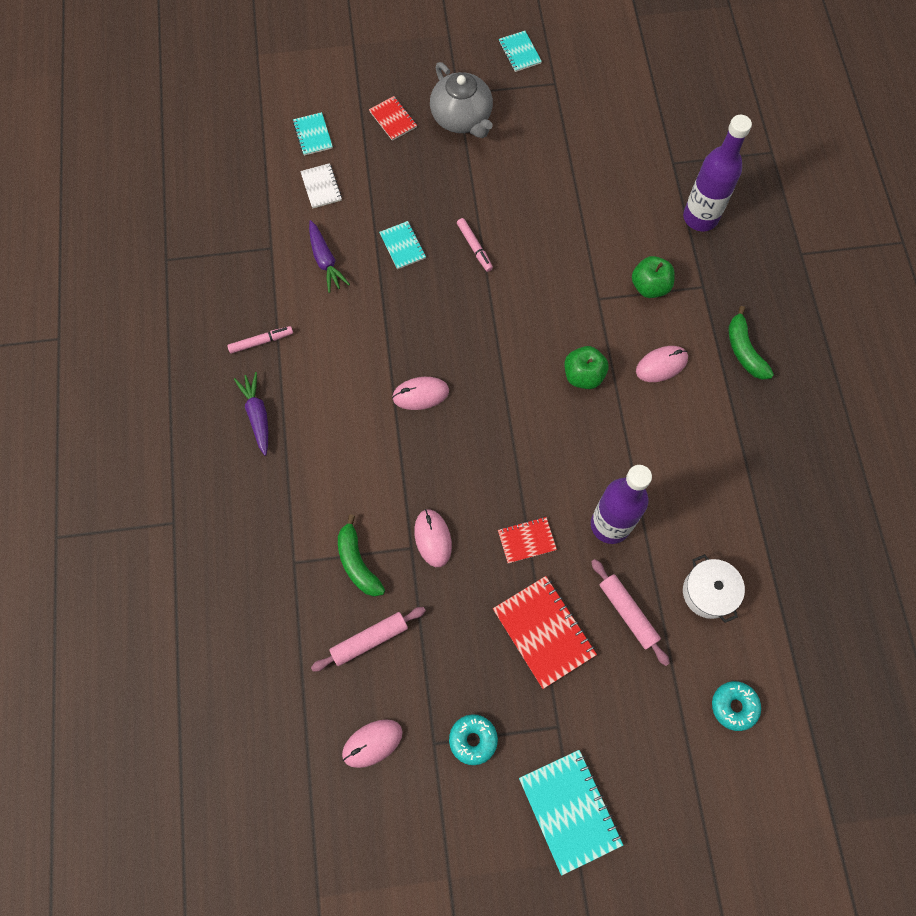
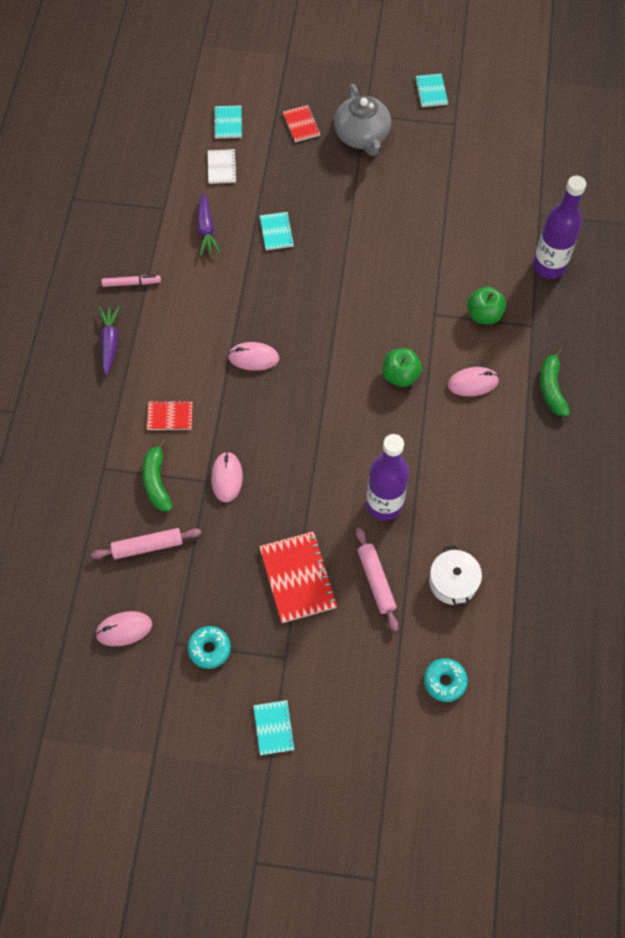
camera: 15 degrees right, 5 degrees down
(474, 247) = (339, 247): pink marker -> none
(526, 540) = (307, 499): red notebook -> red notebook (170, 416)
(570, 810) = (274, 728): turquoise notebook -> turquoise notebook, size x0.57

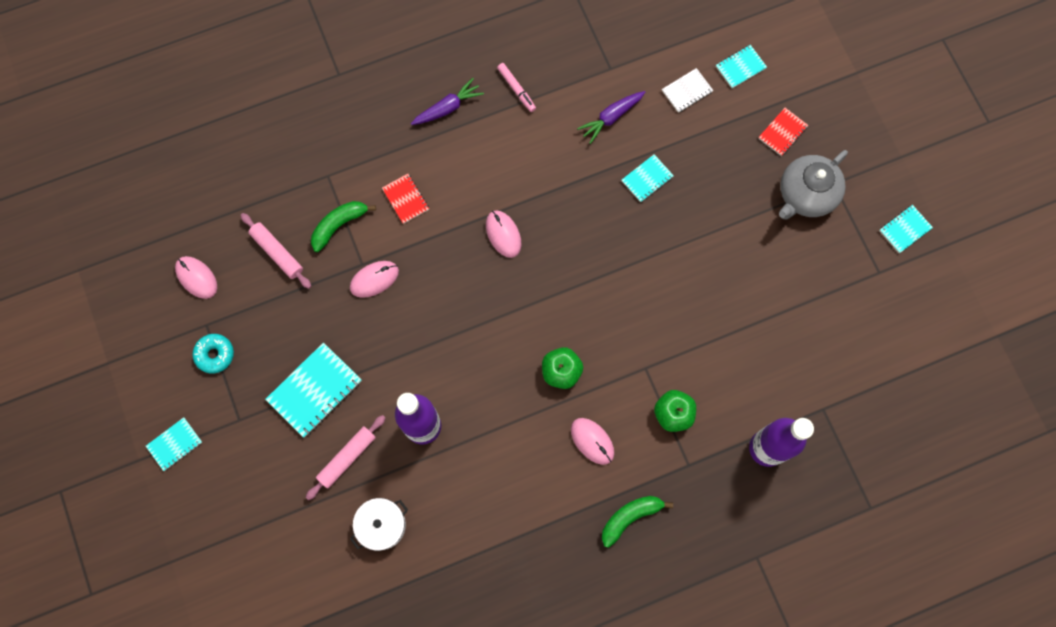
camera: 60 degrees right, 10 degrees up
(298, 578) = (315, 390): red notebook -> turquoise notebook
(444, 681) = (286, 565): turquoise donut -> none

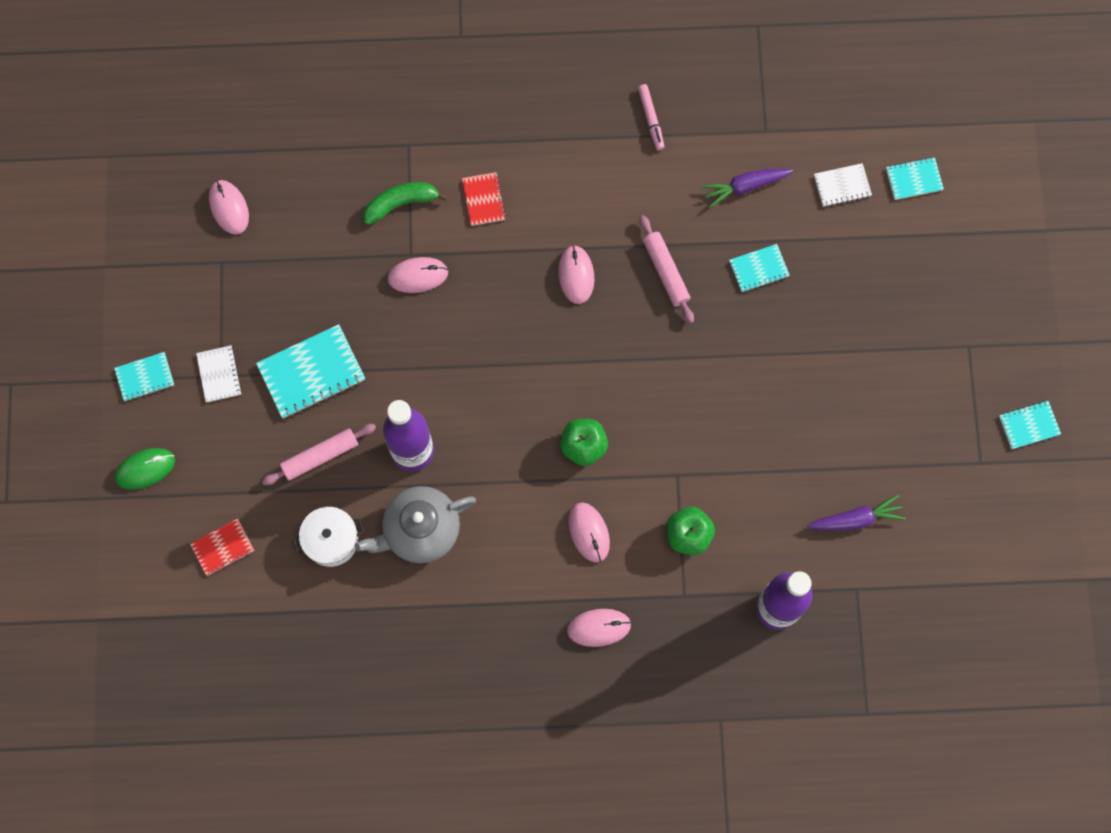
camera: 20 degrees right, 0 degrees up
(202, 522) = (145, 469): none -> green mouse
(215, 354) = (219, 297): turquoise donut -> none
(237, 419) = (219, 374): none -> white notebook
(277, 253) = (324, 210): pink rolling pin -> pink rolling pin (666, 272)
(448, 108) = (567, 114): purple carrot -> purple carrot (856, 519)
(630, 517) = (599, 627): green banana -> pink mouse
(782, 132) = (932, 269): red notebook -> red notebook (223, 548)
(806, 195) = (931, 348): grey teapot -> grey teapot (420, 530)

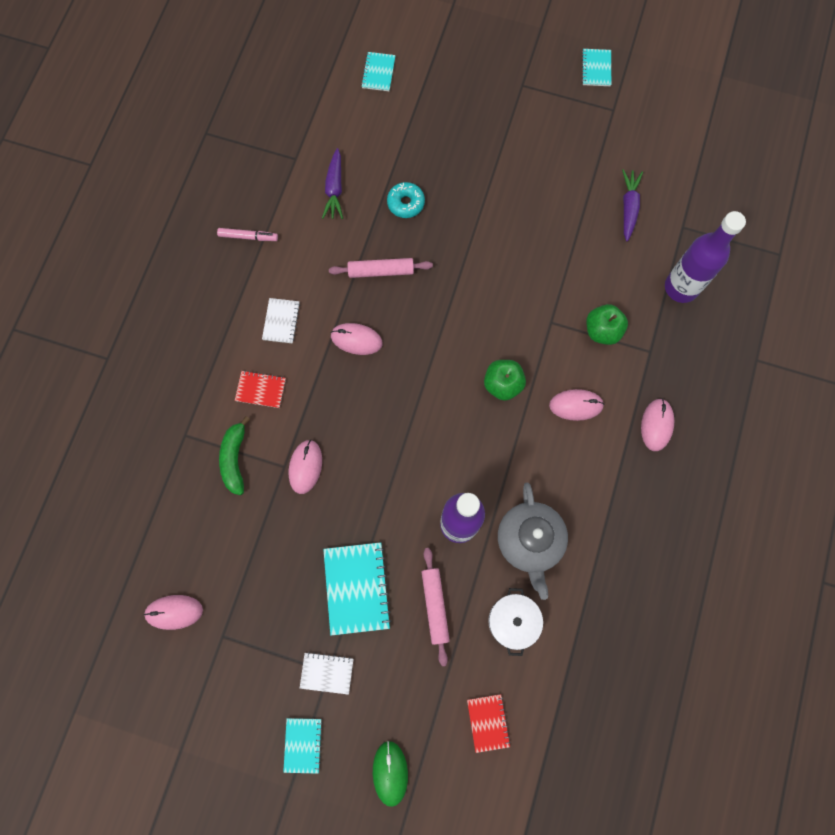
camera: 70 degrees left, 0 degrees up
(759, 269) = (406, 203): turquoise notebook -> turquoise donut
(842, 186) = (363, 122): white notebook -> white notebook (281, 321)

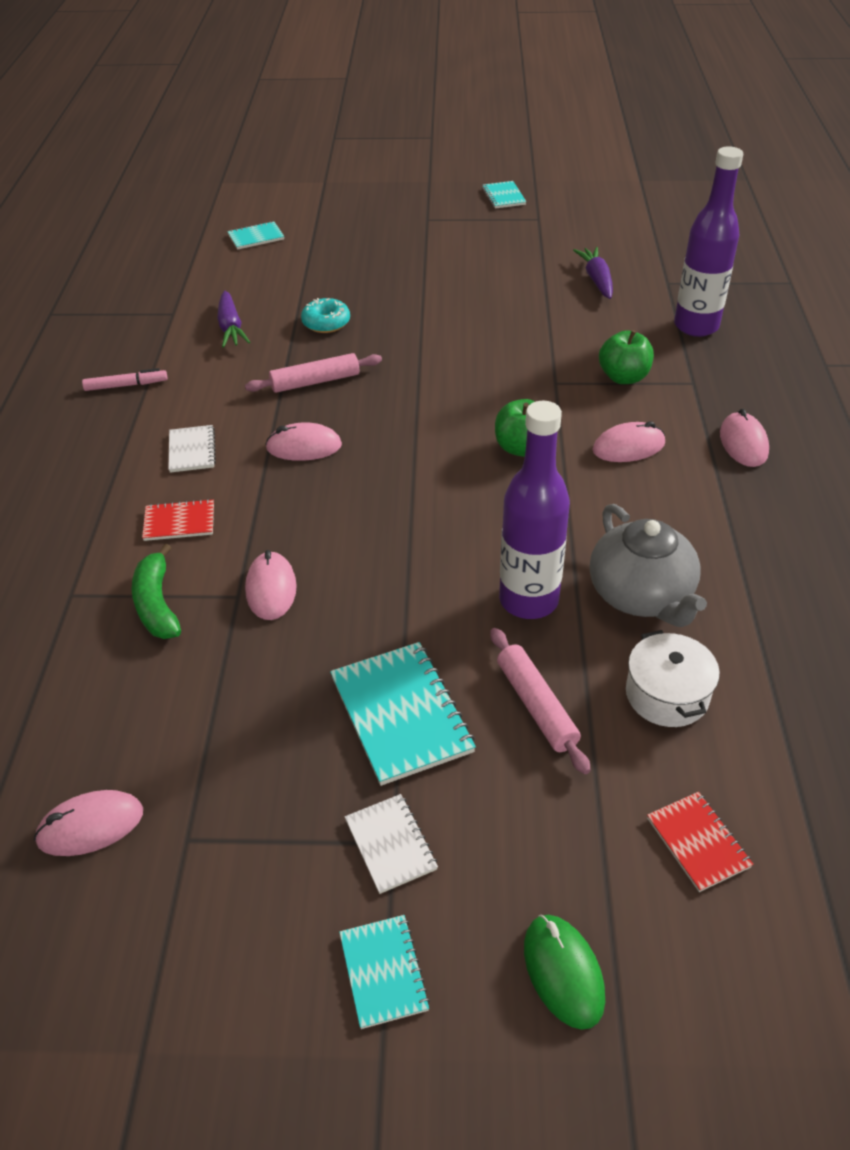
camera: 15 degrees left, 30 degrees down
(327, 673) = (391, 844): white notebook -> white notebook turned 75 degrees clockwise
(378, 73) = (256, 237): turquoise notebook -> turquoise notebook turned 75 degrees clockwise

